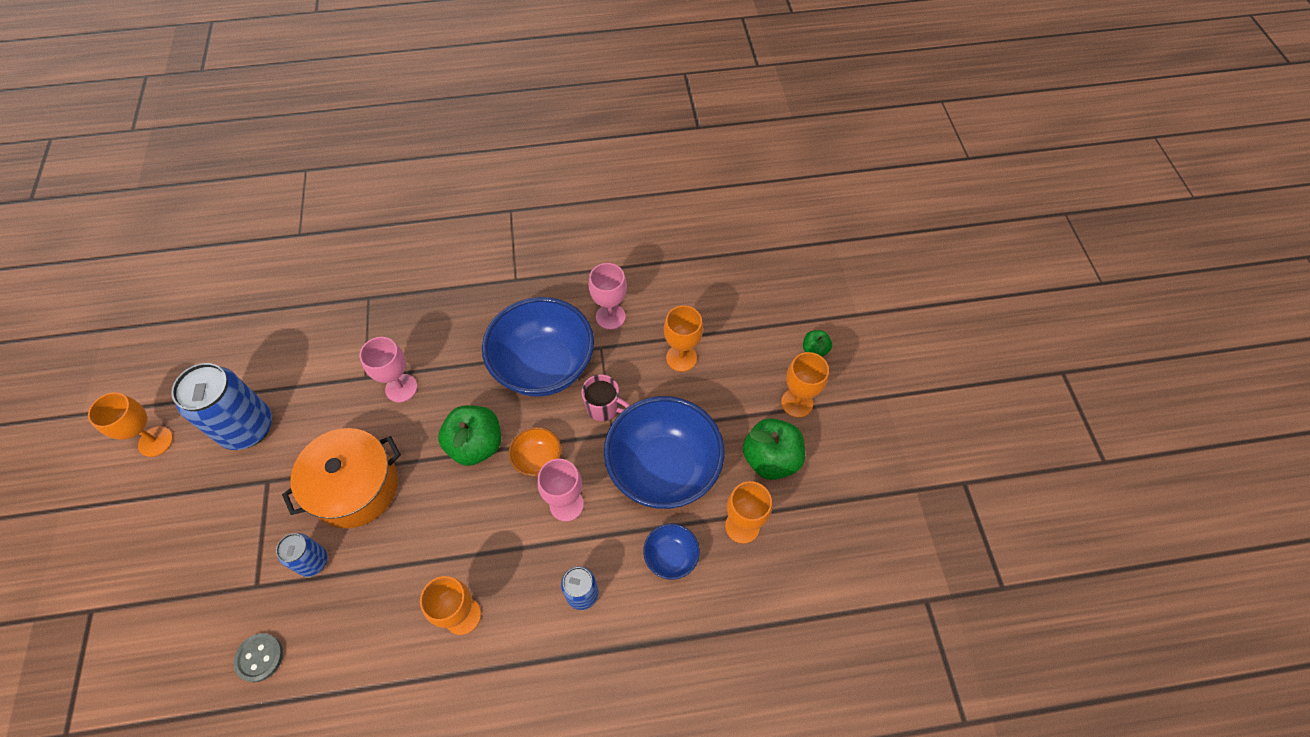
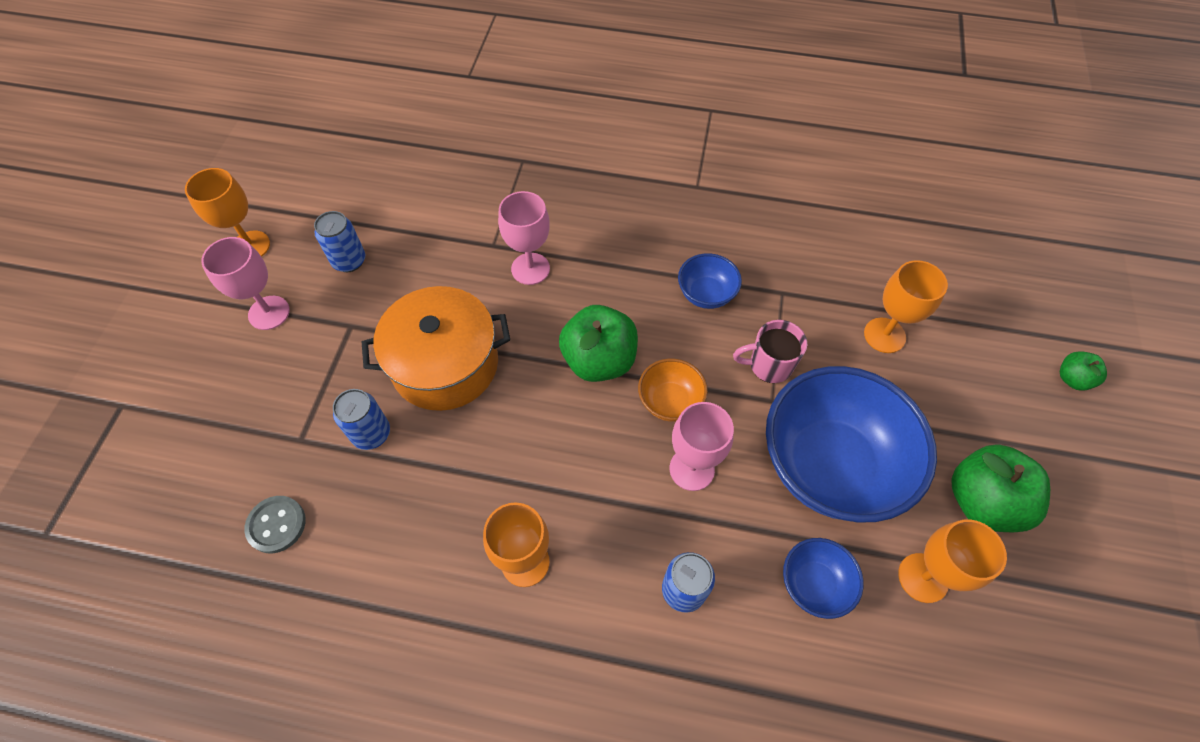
camera: 20 degrees right, 0 degrees up
(247, 428) = (349, 261): blue can -> blue can, size x0.53
(544, 366) = (706, 294): blue bowl -> blue bowl, size x0.45
(604, 408) = (769, 365): pink mug -> pink mug turned 135 degrees clockwise
(610, 316) = (803, 260): pink goblet -> pink goblet (269, 313)
(797, 403) = (1034, 439): orange goblet -> none

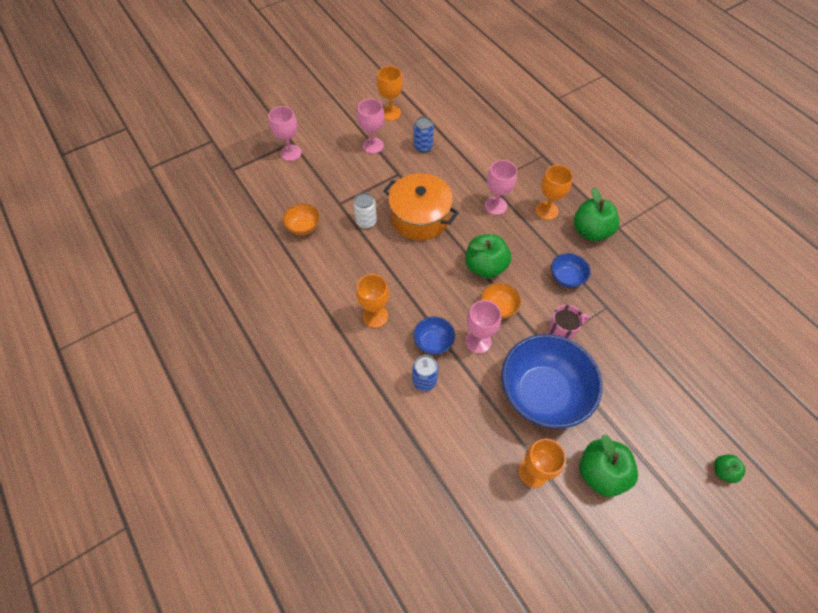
camera: 45 degrees right, 0 degrees up
(134, 424) = (291, 153): none -> pink goblet
(276, 525) = (303, 227): grey button -> orange bowl
(371, 434) = (366, 222): blue can -> white can
(673, 214) = (590, 231): none -> green apple
(769, 365) = (562, 331): pink mug -> pink mug turned 120 degrees clockwise
(814, 584) = (481, 429): blue bowl -> blue bowl (433, 342)
(884, 335) = (638, 366): orange goblet -> orange goblet (546, 210)

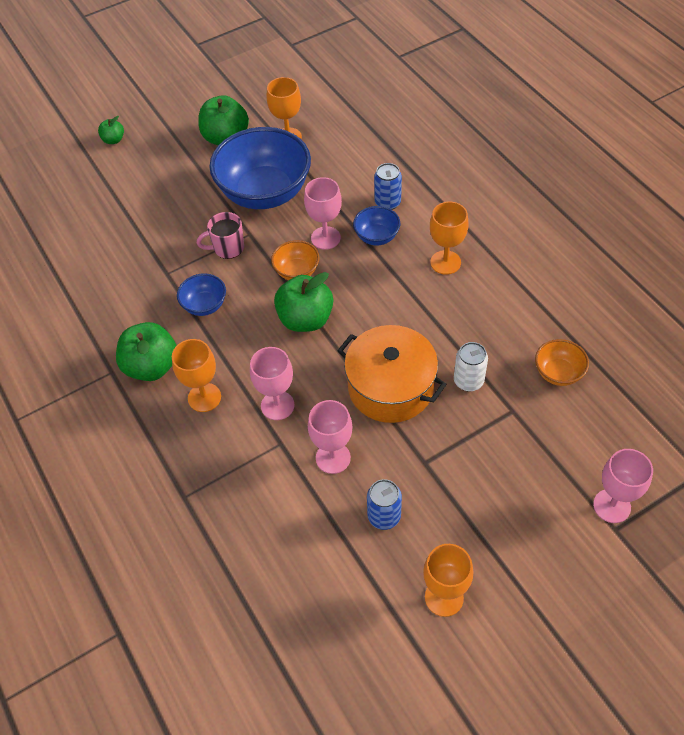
camera: 175 degrees left, 5 degrees down
(373, 145) = (471, 520): pink goblet -> pink goblet (333, 458)

